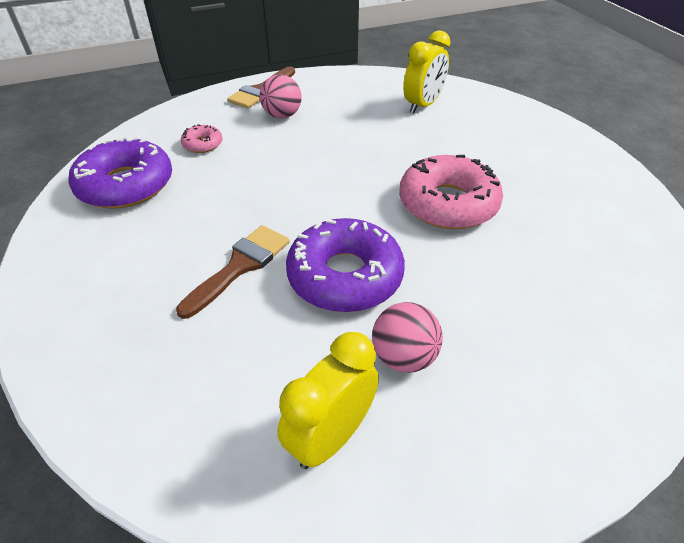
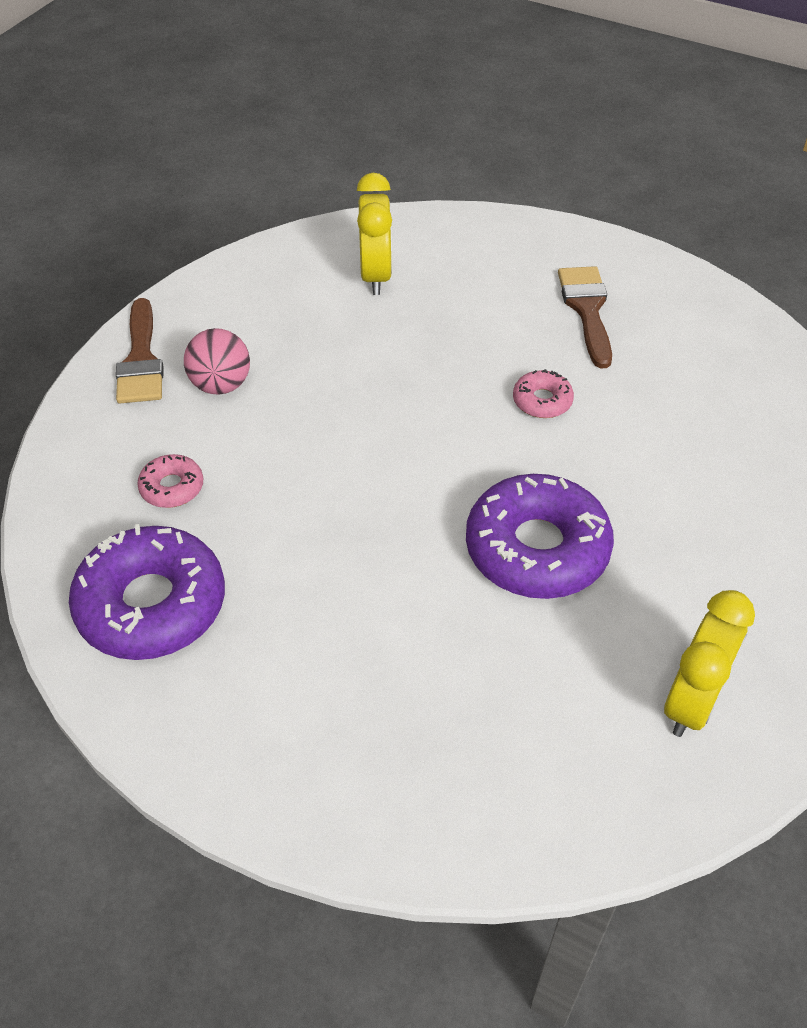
camera: 40 degrees left, 5 degrees up
(240, 266) = (424, 609): brown brush -> brown brush (587, 309)
(331, 437) = (692, 702): yellow clock -> yellow clock turned 150 degrees counterclockwise
(403, 357) = (672, 592): pink ball -> none
(448, 203) = (542, 401): pink donut -> pink donut, size x0.47

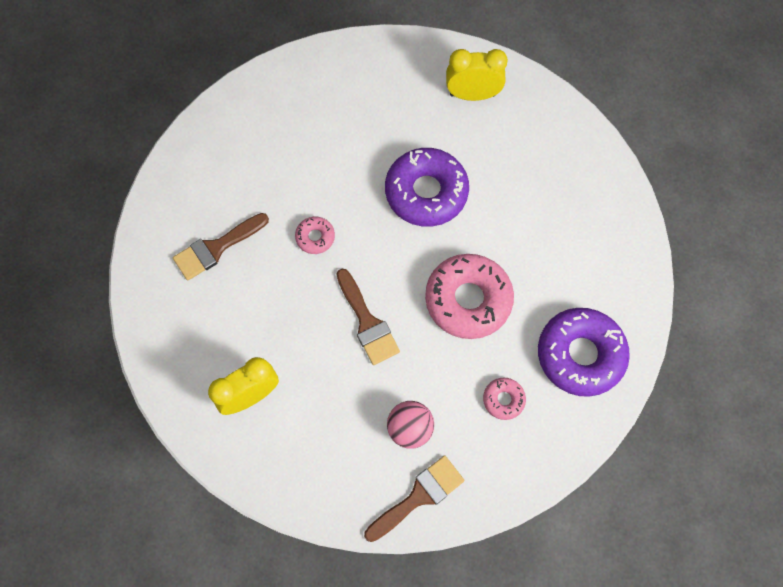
camera: 120 degrees left, 20 degrees up
(334, 517) = (468, 300): none -> pink donut
(384, 402) = (367, 322): none -> brown brush

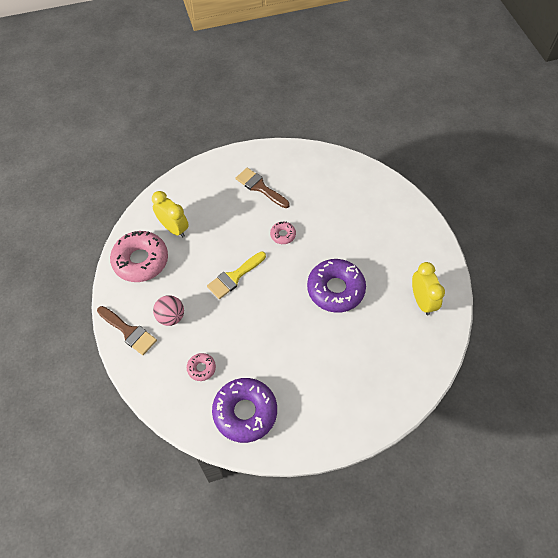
camera: 75 degrees right, 10 degrees down
(367, 322) = (234, 277): brown brush -> yellow brush
(468, 300) = (265, 332): pink donut -> pink donut (140, 260)

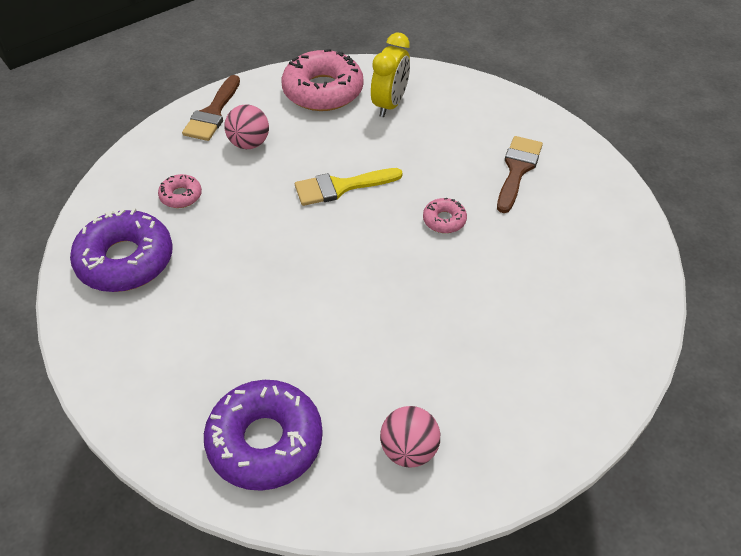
camera: 70 degrees right, 10 degrees down
(234, 277) = (341, 187): yellow brush -> yellow brush turned 45 degrees counterclockwise
(335, 289) = (375, 313): purple donut -> purple donut (265, 441)
(422, 301) = (409, 450): yellow clock -> pink ball

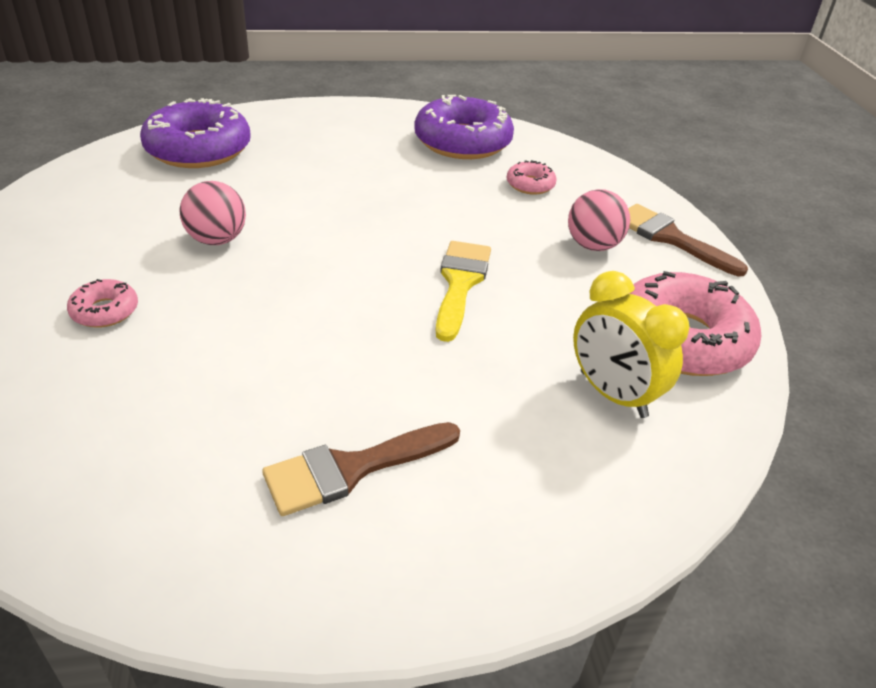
camera: 115 degrees right, 10 degrees down
(409, 450) = (92, 202): pink ball -> pink ball (217, 240)
(444, 220) = (325, 341): pink donut -> pink donut (105, 311)
(517, 170) = (351, 469): brown brush -> brown brush turned 105 degrees clockwise

